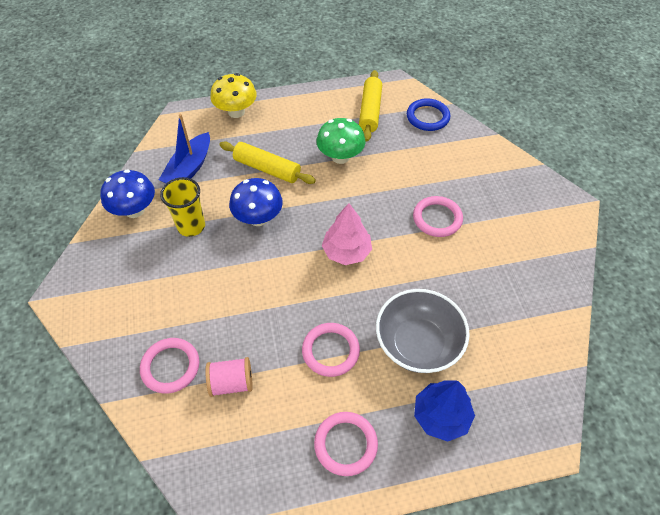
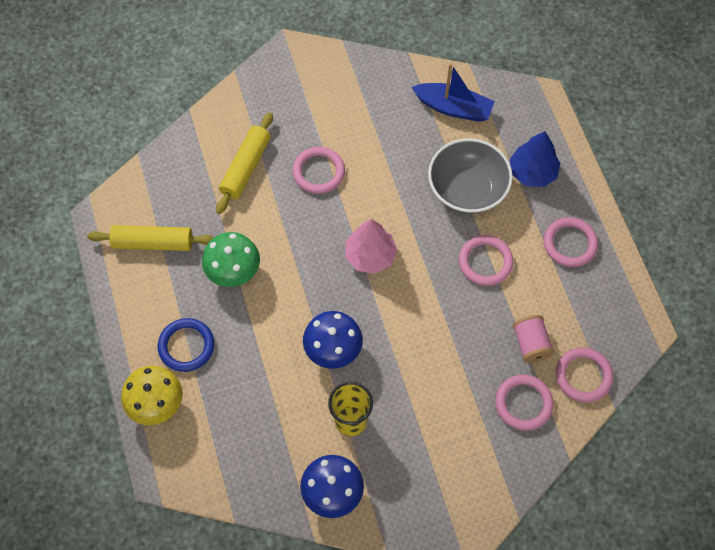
camera: 95 degrees left, 10 degrees up
(185, 432) = (583, 376): none -> pink ring
(189, 169) = (261, 442): blue boat -> blue boat (453, 108)
(267, 169) = (256, 351): yellow rolling pin -> yellow rolling pin (245, 167)
(427, 117) = (163, 180): blue ring -> blue ring (186, 346)

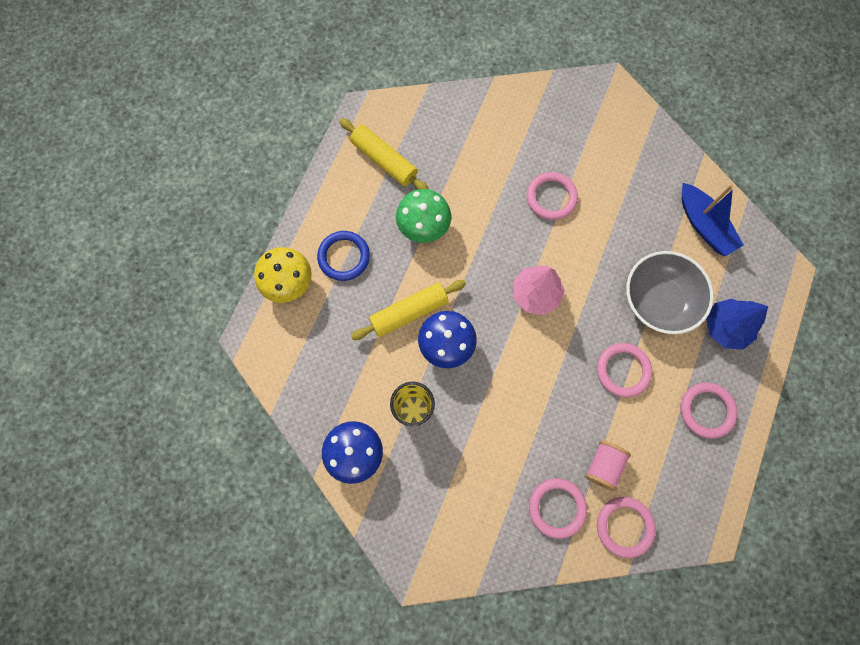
camera: 40 degrees right, 10 degrees up
(245, 167) = (498, 153): yellow rolling pin -> yellow rolling pin (409, 312)

